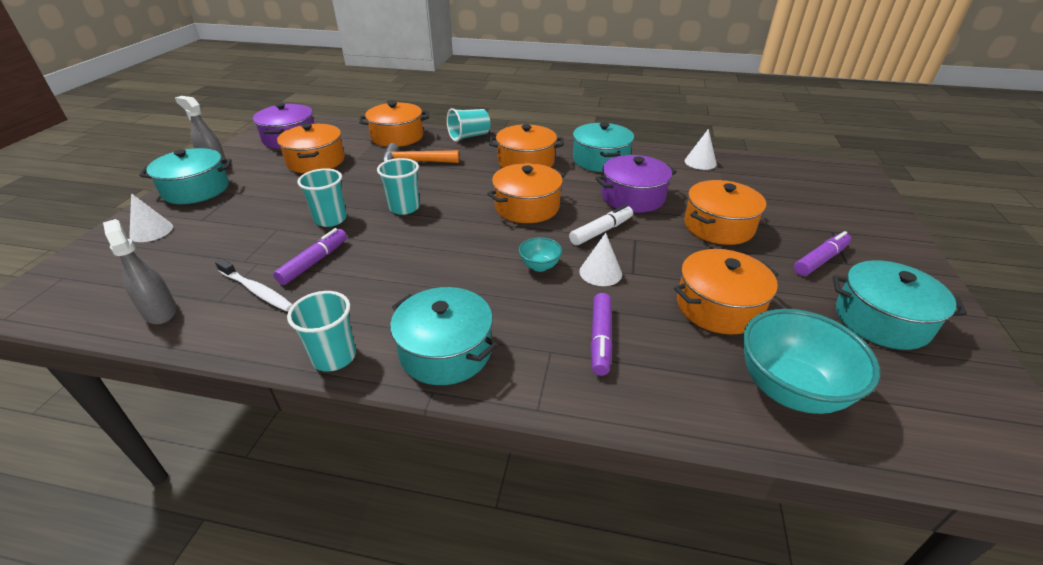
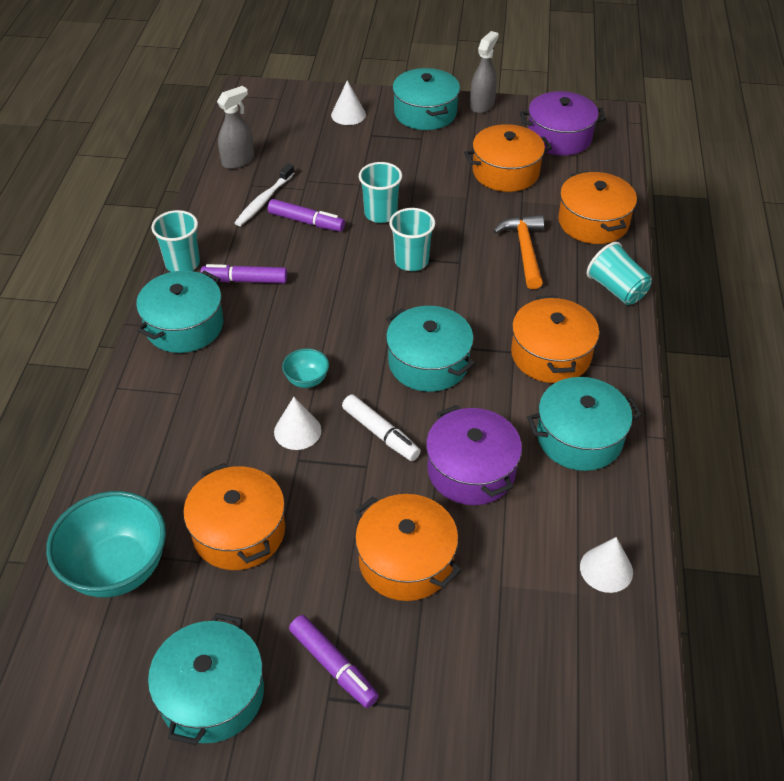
camera: 85 degrees right, 10 degrees up
(527, 207) = (428, 362): orange pot -> turquoise pot
(600, 339) = (194, 428): purple marker -> purple marker (245, 280)

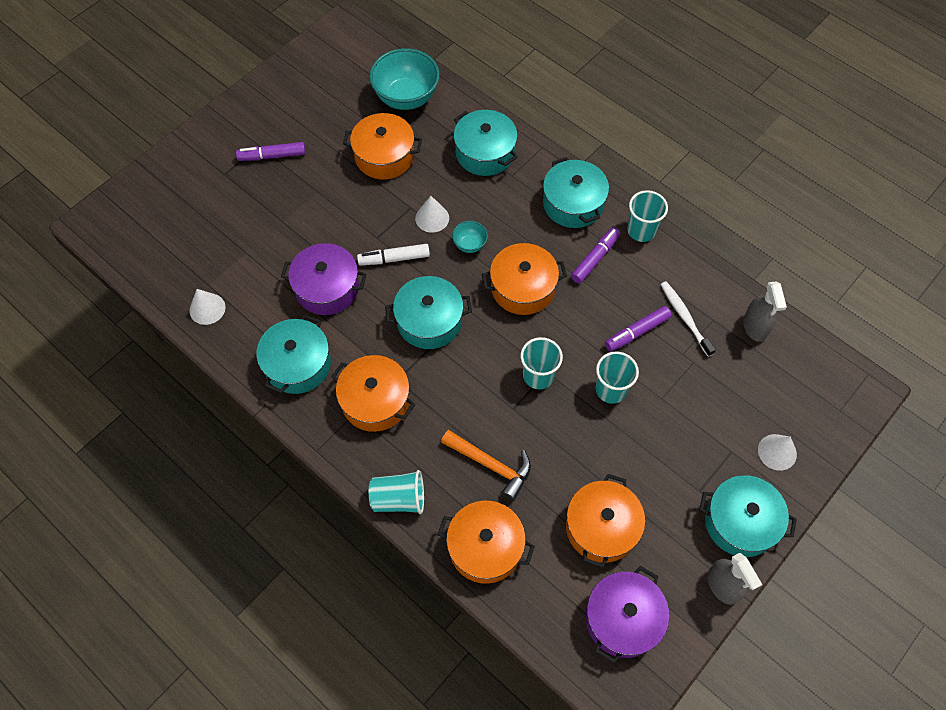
camera: 125 degrees right, 15 degrees up
(212, 694) = (303, 104): turquoise pot -> turquoise pot (485, 153)
(406, 560) = (299, 219): orange pot -> orange pot (523, 288)

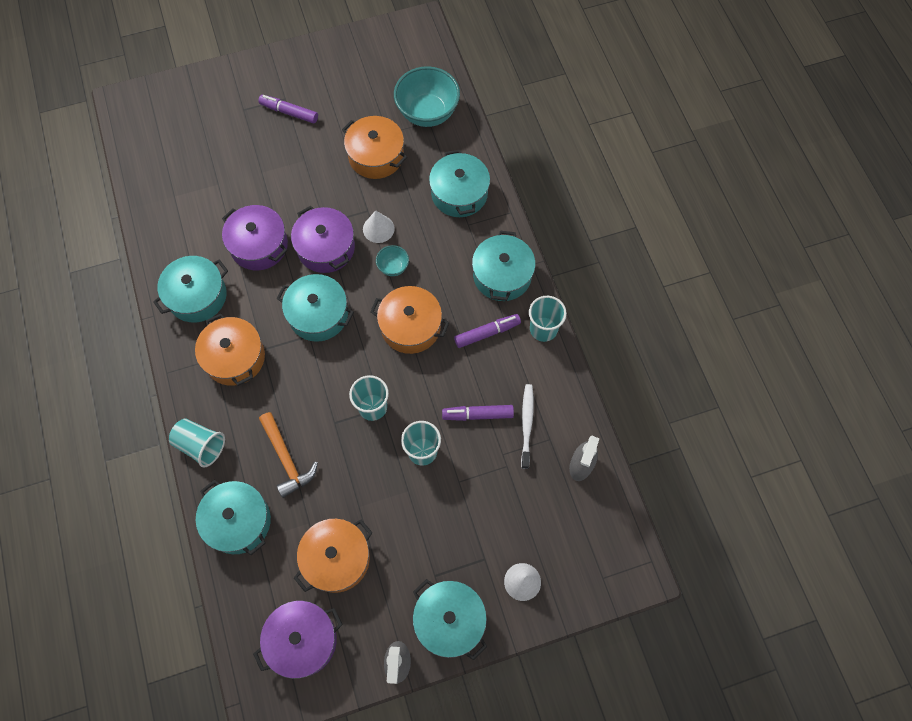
camera: 30 degrees right, 5 degrees up
(207, 309) = (161, 215): white cone -> none
(394, 258) = (326, 248): white marker -> purple pot
(485, 547) = (238, 521): orange pot -> turquoise pot

